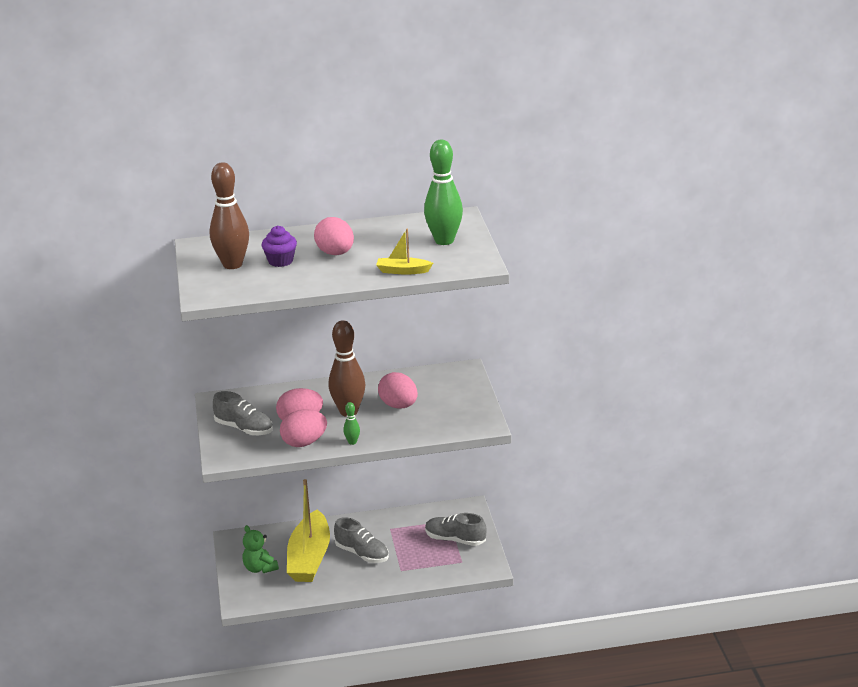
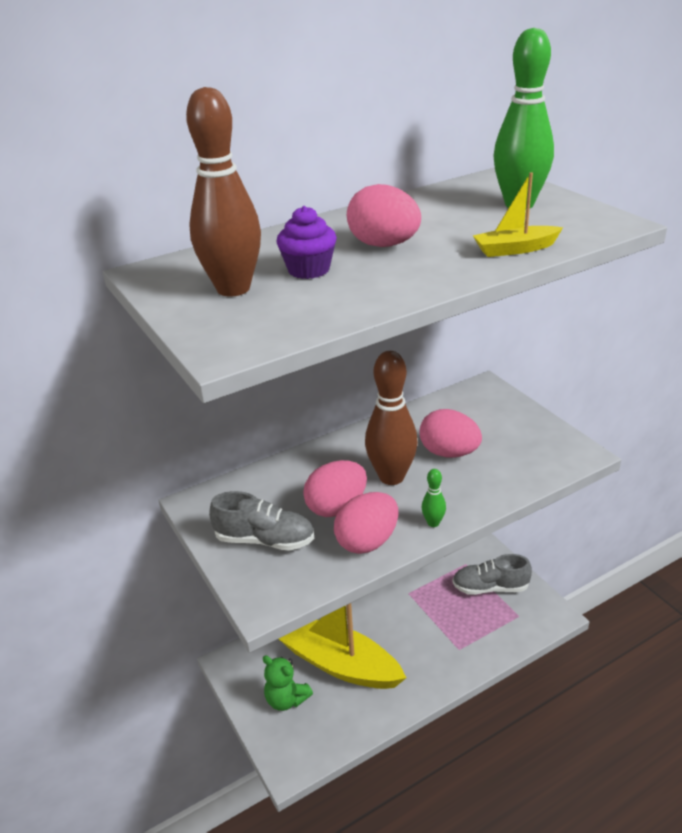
camera: 20 degrees left, 5 degrees up
(309, 558) = (340, 664): yellow boat -> yellow boat turned 135 degrees clockwise
(362, 554) = (399, 638): grey shoe -> none

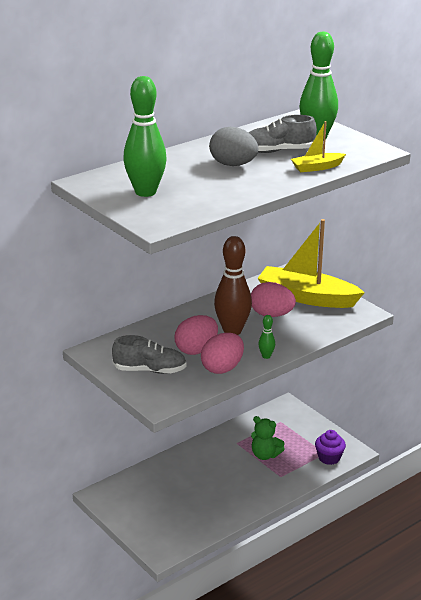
camera: 10 degrees left, 5 degrees down
(233, 289) = (145, 192): brown bowling pin -> green bowling pin
(286, 699) = (151, 514): green teddy bear -> green teddy bear (265, 455)
(309, 270) = (189, 180): purple cupcake -> purple cupcake (329, 458)
(340, 664) = (189, 490): yellow boat -> yellow boat (306, 297)
(384, 245) = (233, 165): pink egg -> grey egg
(490, 587) = (301, 436): grey shoe -> grey shoe (278, 151)

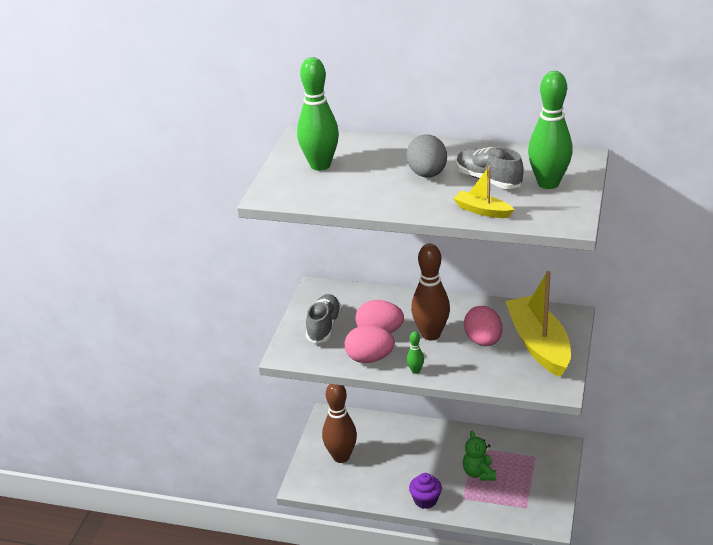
camera: 55 degrees right, 5 degrees up
(150, 370) = (324, 327): grey shoe -> grey shoe turned 135 degrees counterclockwise
(157, 513) = (341, 457): none -> brown bowling pin
(329, 458) = (523, 513): purple cupcake -> purple cupcake (425, 500)

